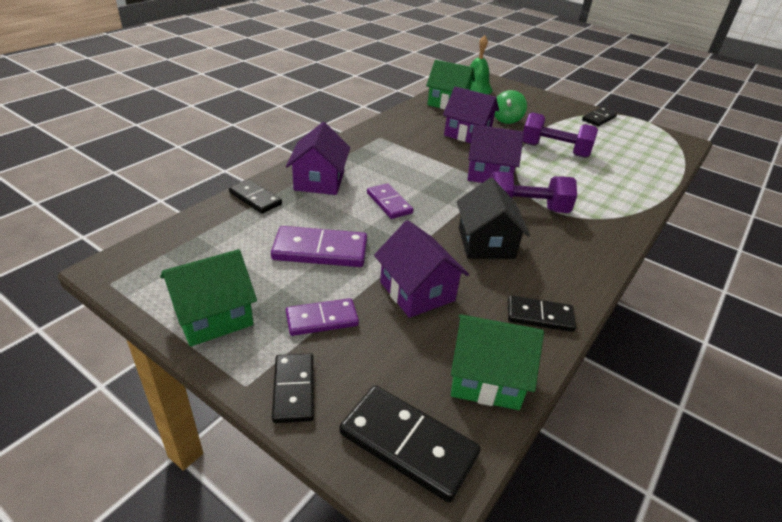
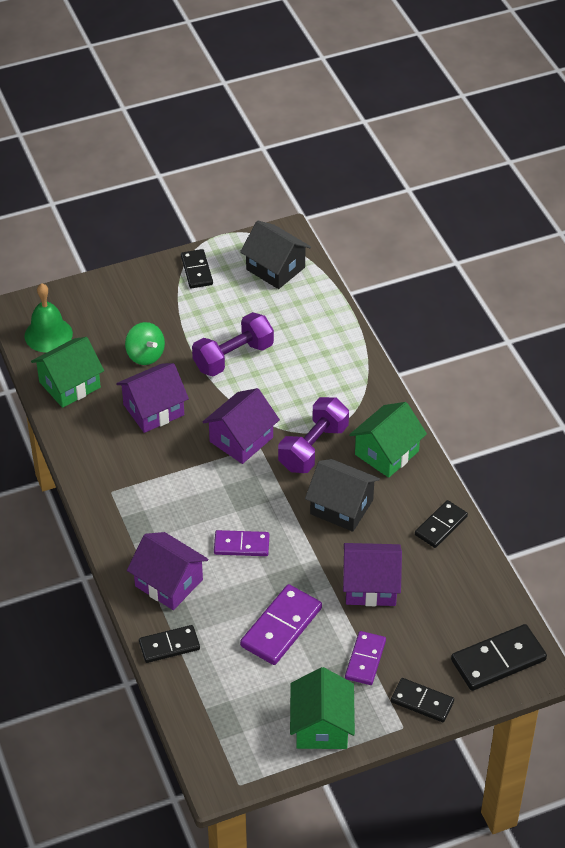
camera: 55 degrees left, 10 degrees up
(486, 378) = (474, 592): green house -> green house (386, 453)
(652, 145) = (275, 268): none -> black house

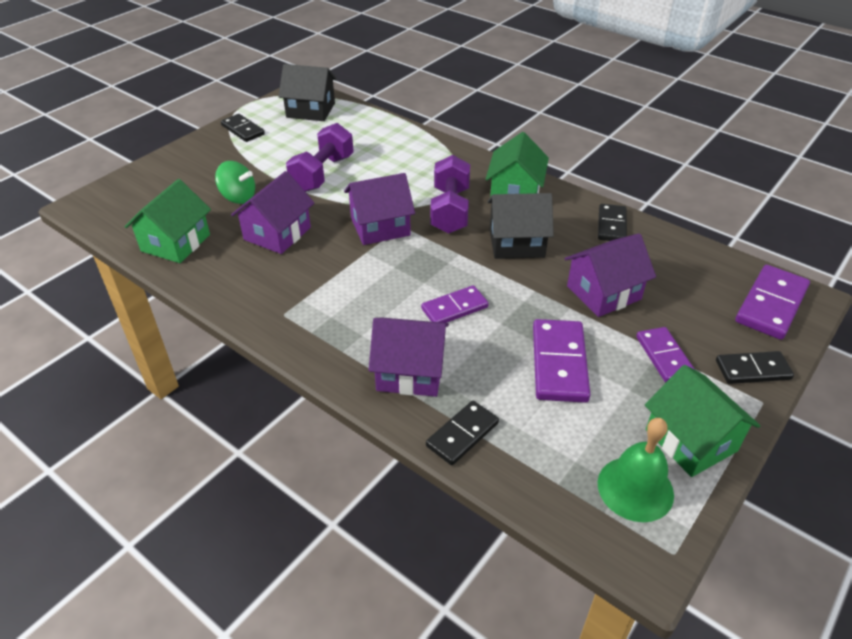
camera: 30 degrees left, 5 degrees down
(48, 334) = (127, 213): green bell -> green bell (635, 488)
(241, 439) = (380, 227): purple house -> purple house turned 60 degrees clockwise
(498, 660) = (771, 305): black domino -> purple domino

